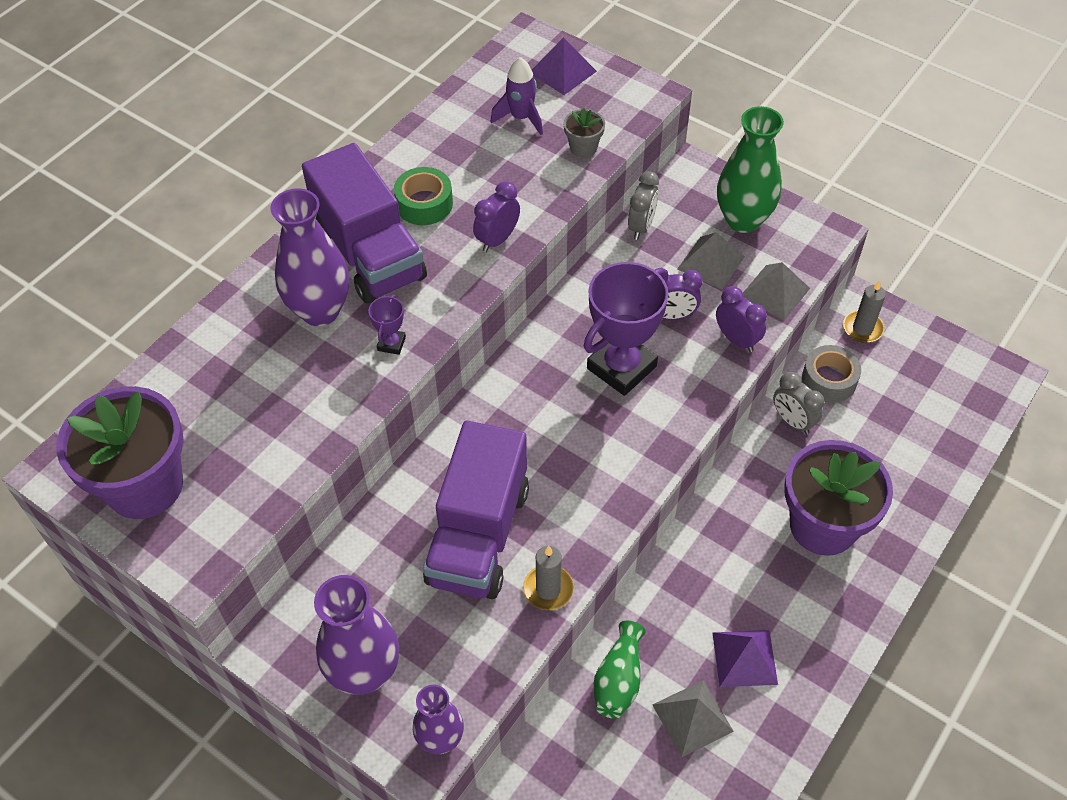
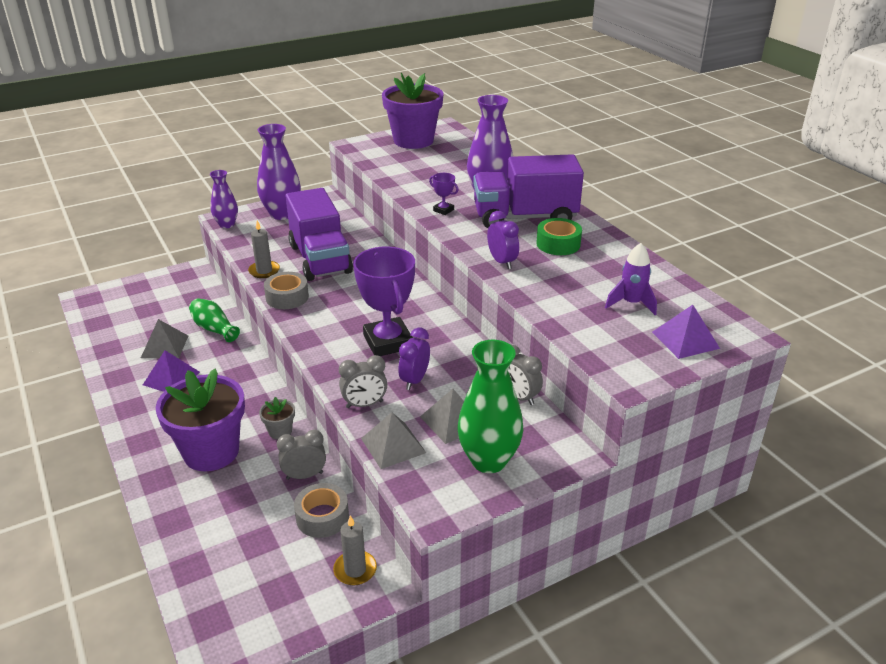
camera: 115 degrees right, 20 degrees down
(478, 535) = (320, 259): purple truck -> purple truck turned 150 degrees counterclockwise
(583, 148) = (576, 322): grey flower pot -> grey flower pot (280, 431)
(595, 521) = (287, 297): none -> grey tape
(736, 339) = (364, 404): purple clock -> grey clock

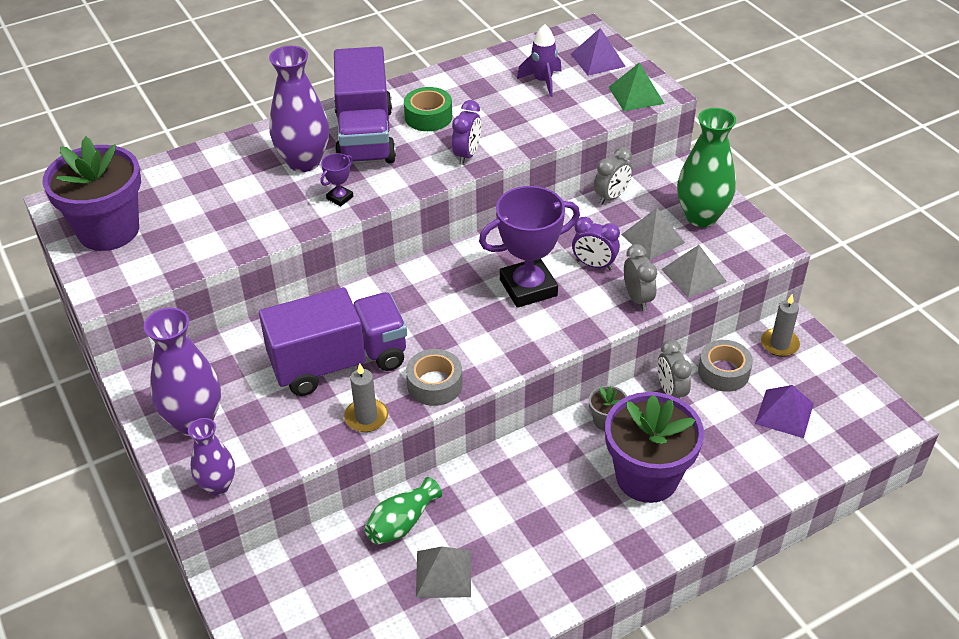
camera: 90 degrees left, 10 degrees up
(171, 378) = (515, 548): purple pyramid -> purple pyramid (784, 413)
(502, 262) = (467, 155): purple clock -> purple clock turned 135 degrees clockwise
(620, 362) = (636, 95): none -> green pyramid

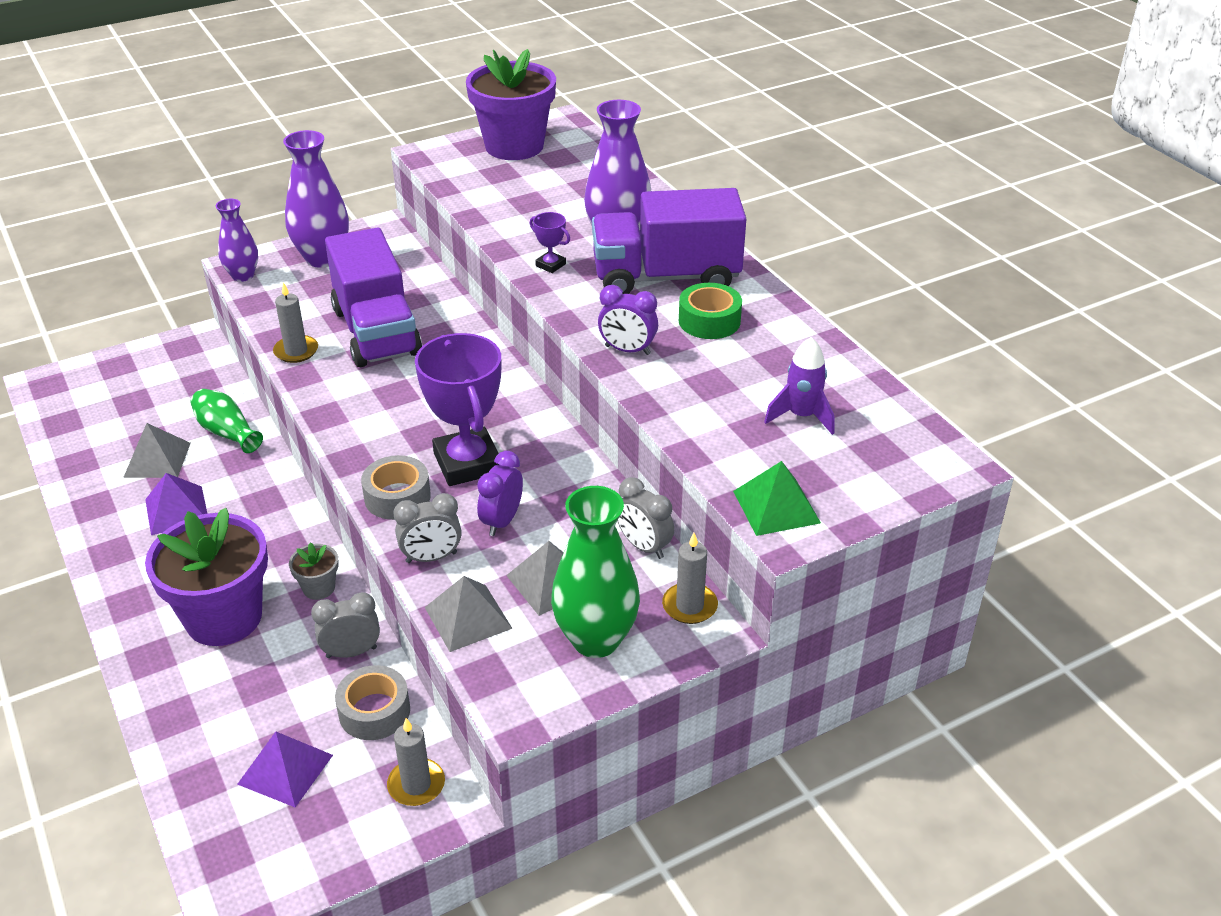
camera: 90 degrees right, 5 degrees down
(434, 384) = (328, 393): grey tape -> grey tape (397, 497)
(597, 60) = (869, 472): purple pyramid -> purple pyramid (177, 510)
(663, 178) = (689, 606): none -> grey candle

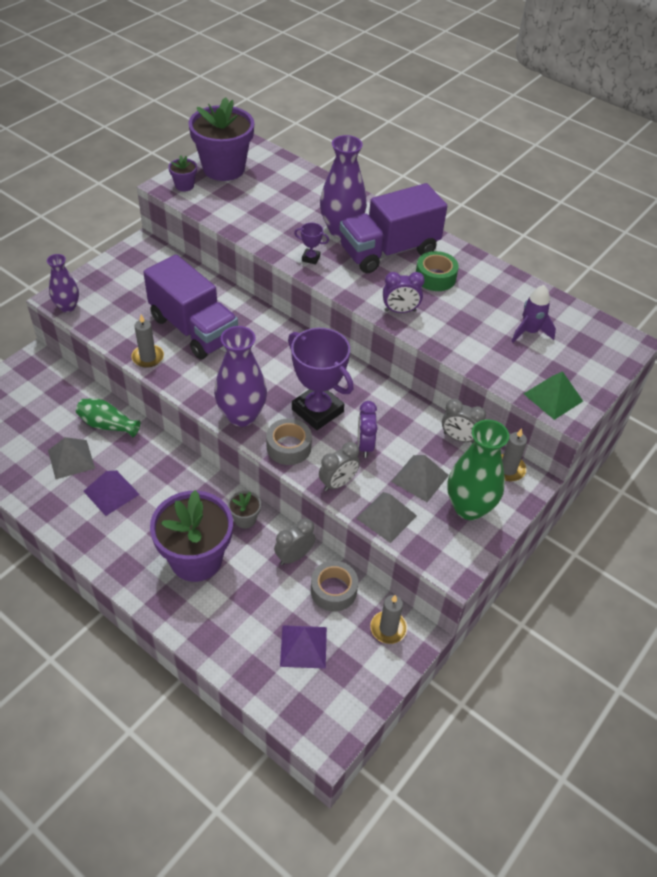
camera: 25 degrees left, 10 degrees up
(323, 258) = (116, 279): purple vase -> purple vase (241, 415)
(449, 156) = (184, 186): none -> purple flower pot

